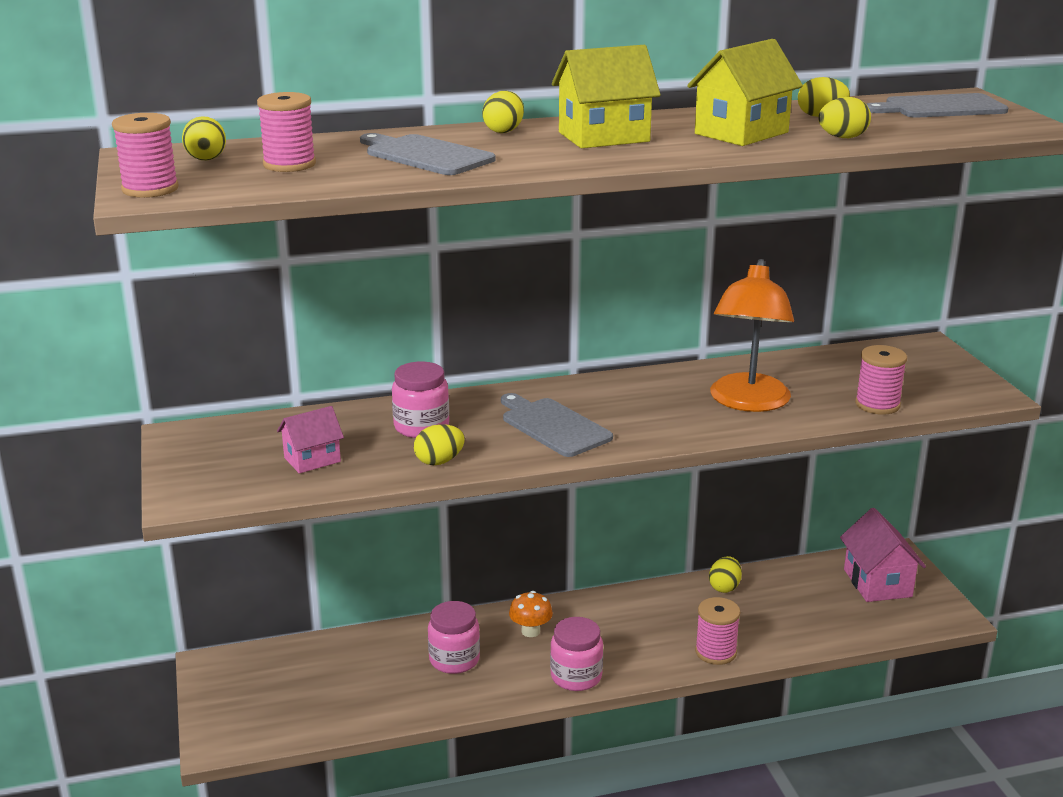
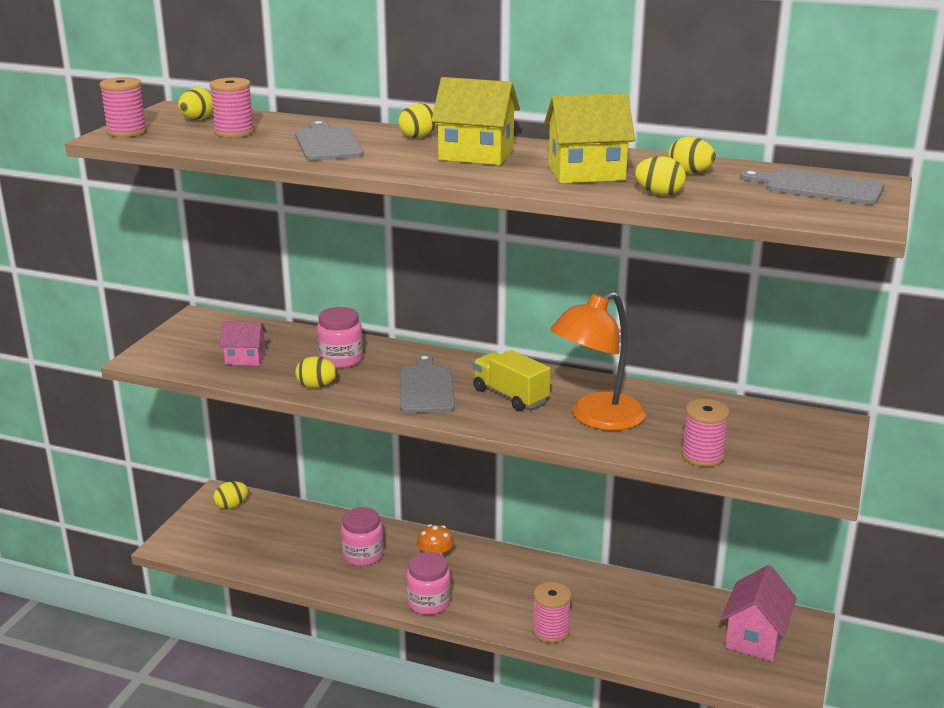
camera: 35 degrees right, 0 degrees up
(643, 408) = (510, 396): none -> yellow truck
(724, 587) = (618, 586): yellow egg -> yellow egg (231, 506)

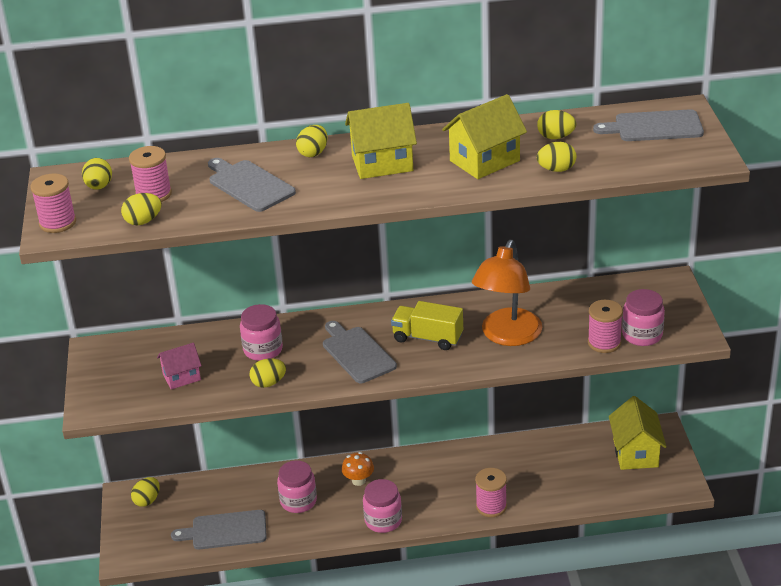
camera: 25 degrees left, 10 degrees up
(197, 145) = (143, 221): none -> yellow egg
(274, 555) = (225, 530): none -> grey cutting board
(755, 462) = (642, 335): none -> pink jar
(755, 637) = (635, 453): pink house -> yellow house

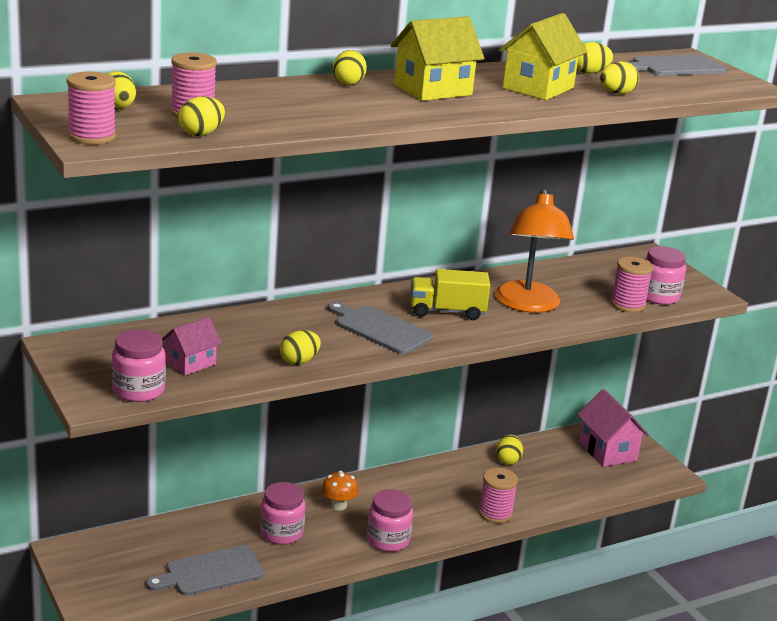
camera: 25 degrees left, 10 degrees down
(147, 500) = (97, 553): yellow egg -> yellow egg (508, 460)
(249, 185) = (300, 106): grey cutting board -> none
(263, 350) = (271, 333): pink jar -> pink jar (138, 390)
(635, 453) = (607, 451): yellow house -> pink house

